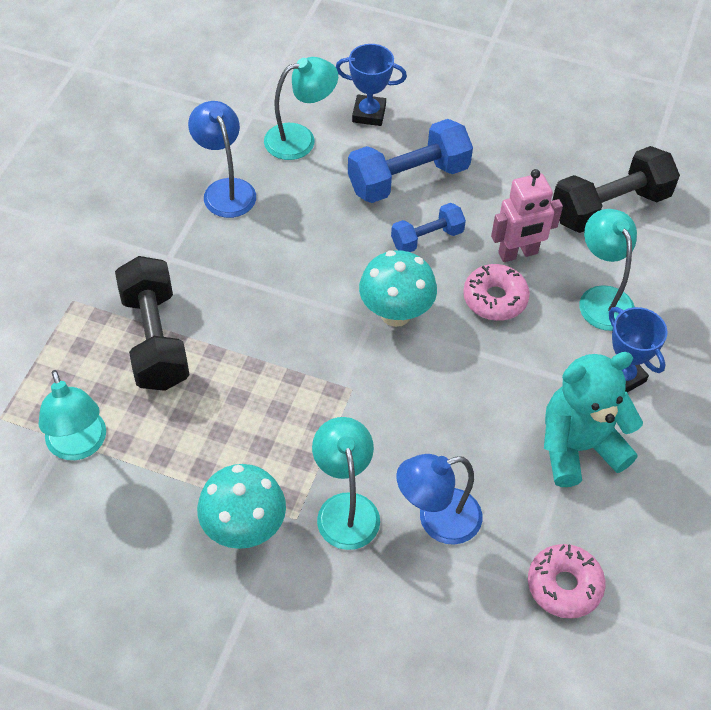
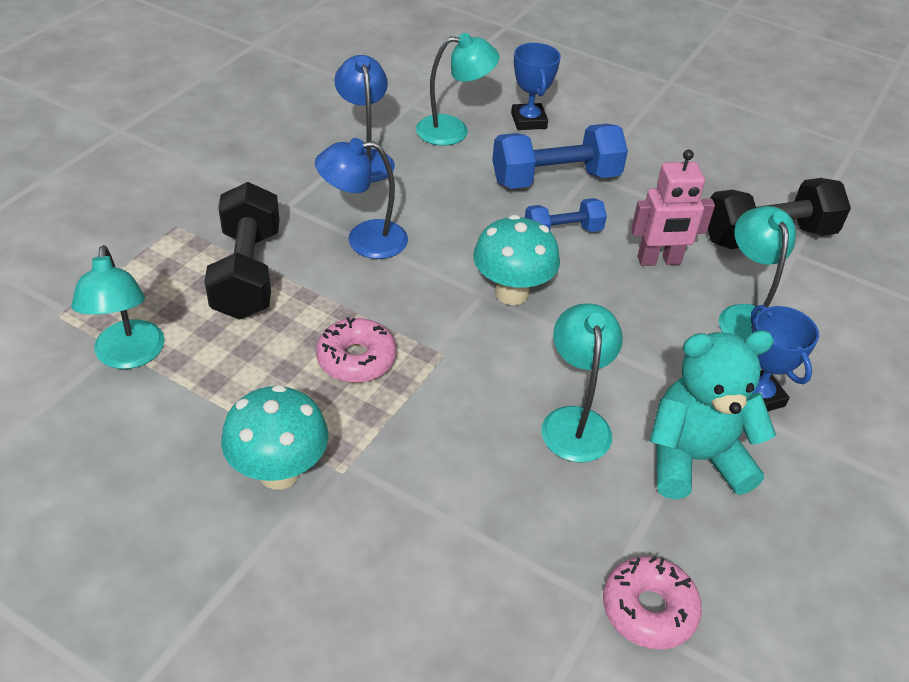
camera: 10 degrees right, 10 degrees down
(345, 508) = (403, 472): turquoise lamp -> turquoise lamp (575, 421)
(369, 114) = (528, 121): blue trophy -> blue trophy turned 60 degrees clockwise
(437, 520) = (507, 505): blue lamp -> blue lamp (364, 240)
(495, 299) = (624, 297): pink donut -> pink donut (356, 359)

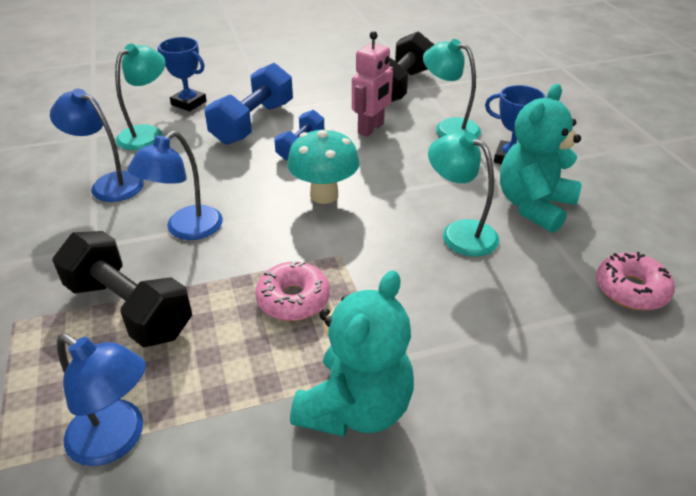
camera: 45 degrees left, 5 degrees down
(129, 356) = (117, 440): turquoise lamp -> blue lamp
(279, 472) = (355, 408): turquoise mushroom -> turquoise teddy bear

